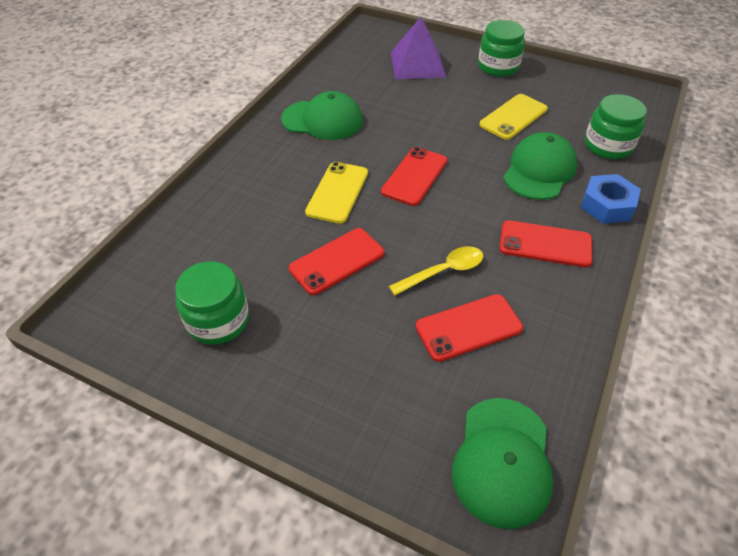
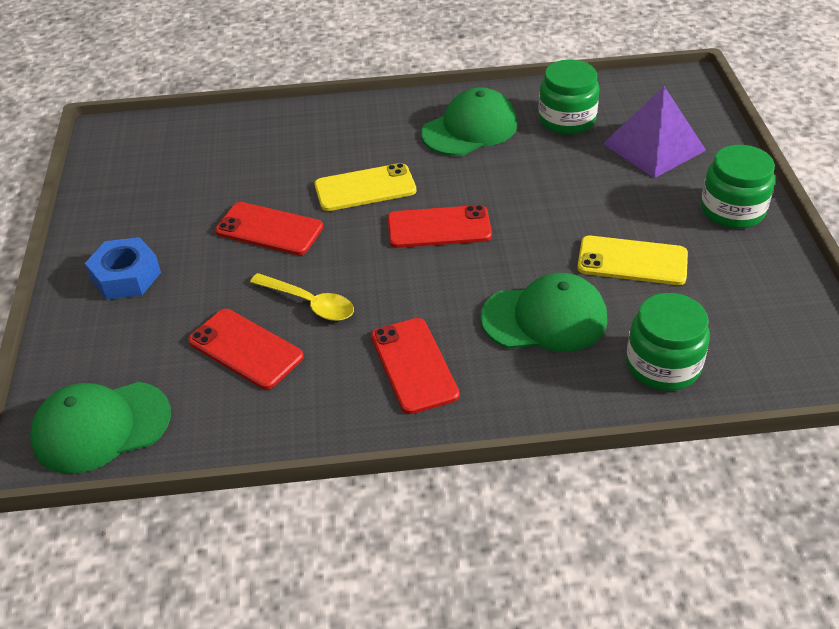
camera: 60 degrees right, 5 degrees down
(218, 320) = (151, 196): green jar -> green jar (567, 120)
(322, 120) = (470, 129): green cap -> green cap turned 105 degrees counterclockwise
(607, 205) = (532, 398): blue nut -> blue nut (126, 276)

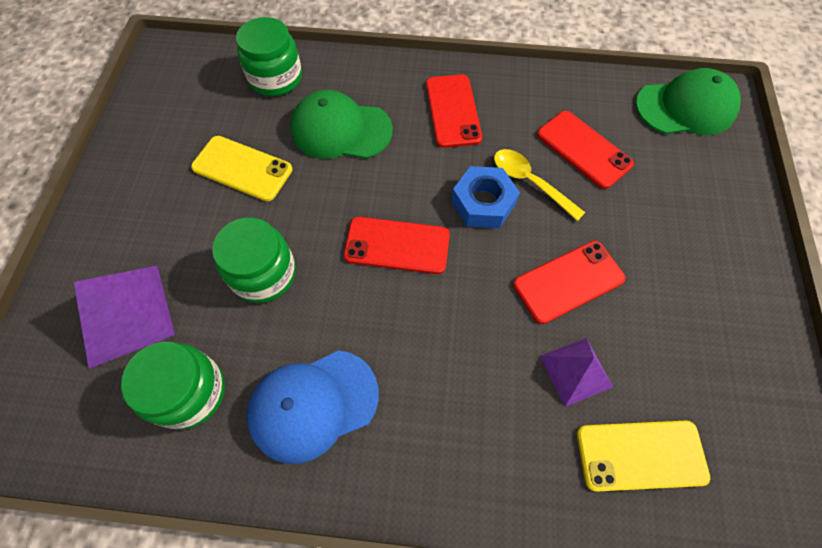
camera: 170 degrees left, 20 degrees up
(126, 276) = (706, 249): blue nut -> blue nut (483, 203)
(265, 177) = (575, 371): none -> purple pyramid
(269, 229) = (568, 281): red phone -> red phone turned 60 degrees counterclockwise
(365, 188) = (461, 322): yellow phone -> yellow phone (641, 455)
(470, 129) = (313, 405): green cap -> blue cap
(732, 210) = (117, 206): green jar -> green jar (264, 274)

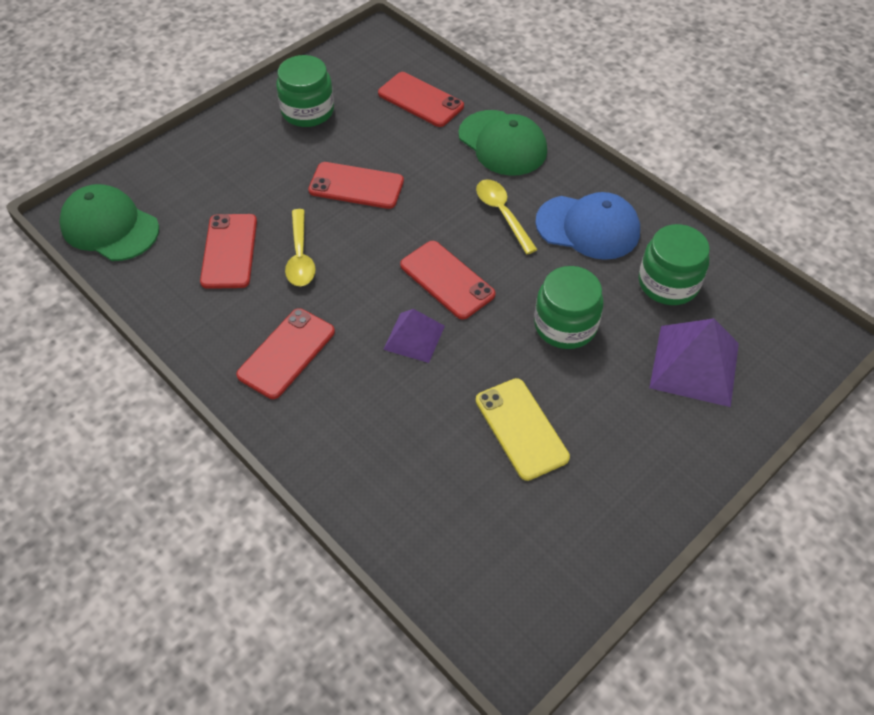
camera: 140 degrees left, 10 degrees down
(276, 78) = (412, 514): green jar -> green jar (307, 111)
(341, 130) = (401, 405): green cap -> green cap (502, 143)
(410, 354) = (502, 214): none -> yellow spoon
(483, 203) = (352, 266): blue nut -> none
(575, 371) = (410, 147): purple pyramid -> purple pyramid (414, 337)
(641, 455) = (420, 100): yellow phone -> red phone

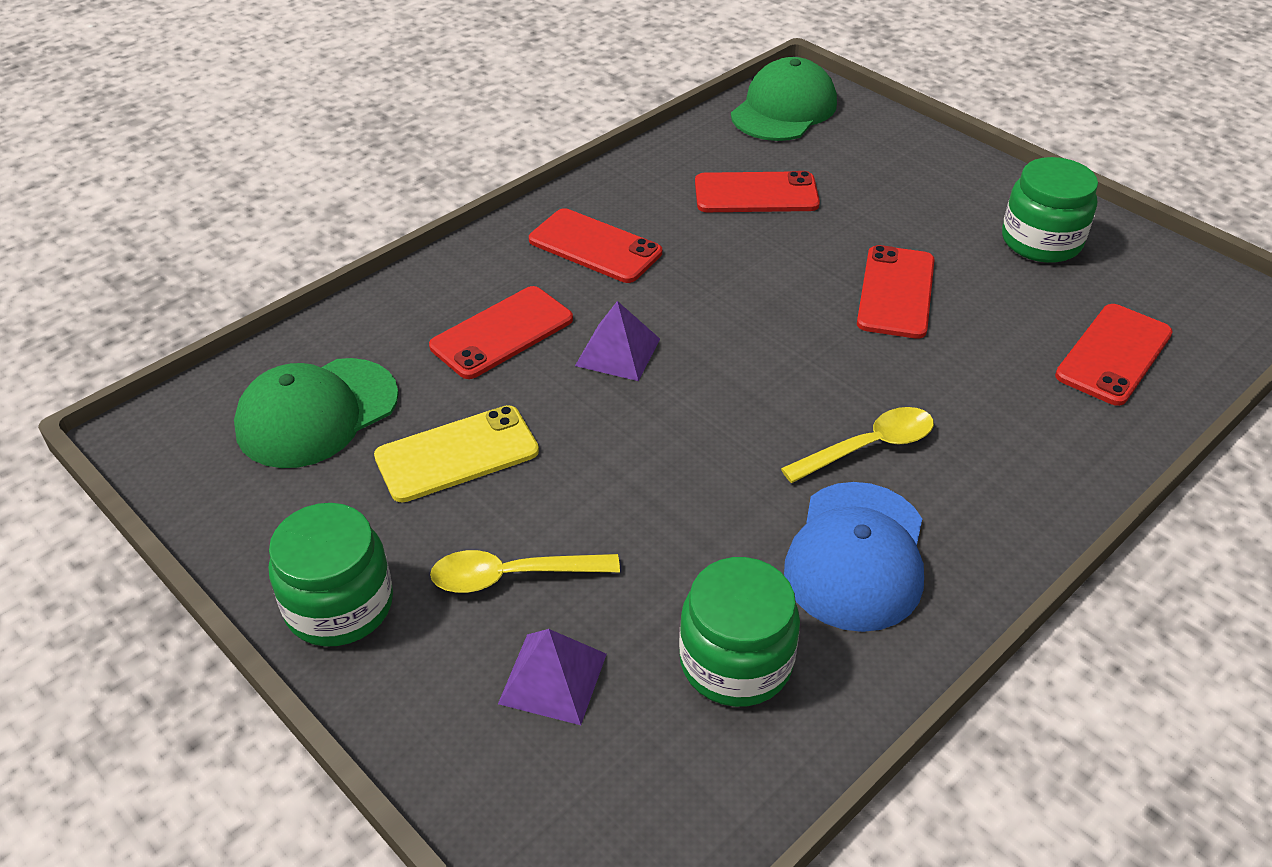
camera: 90 degrees right, 10 degrees down
(300, 256) = (754, 249): yellow spoon -> yellow spoon (512, 576)
(447, 280) = (723, 383): red phone -> red phone (502, 333)
(502, 143) = (1039, 452): green cap -> green cap (317, 413)
(565, 325) = (639, 512): green jar -> green jar (339, 605)
(694, 365) = (553, 678): purple pyramid -> purple pyramid, size x0.62

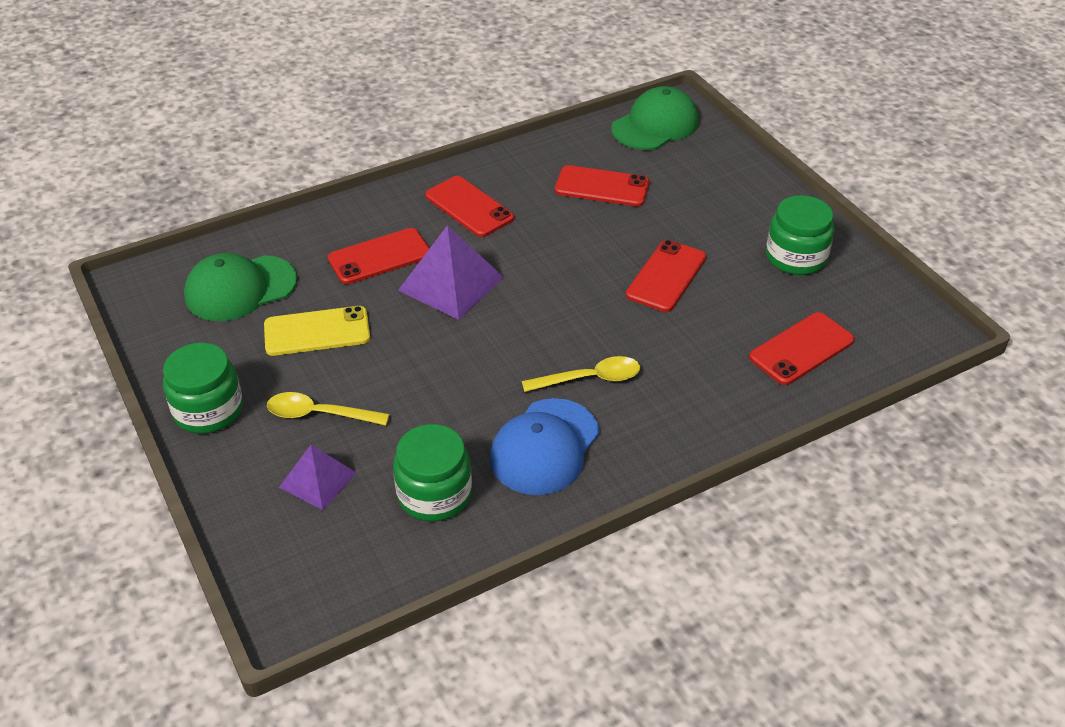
camera: 15 degrees right, 0 degrees up
(617, 352) = (451, 283): purple pyramid -> purple pyramid, size x1.61

